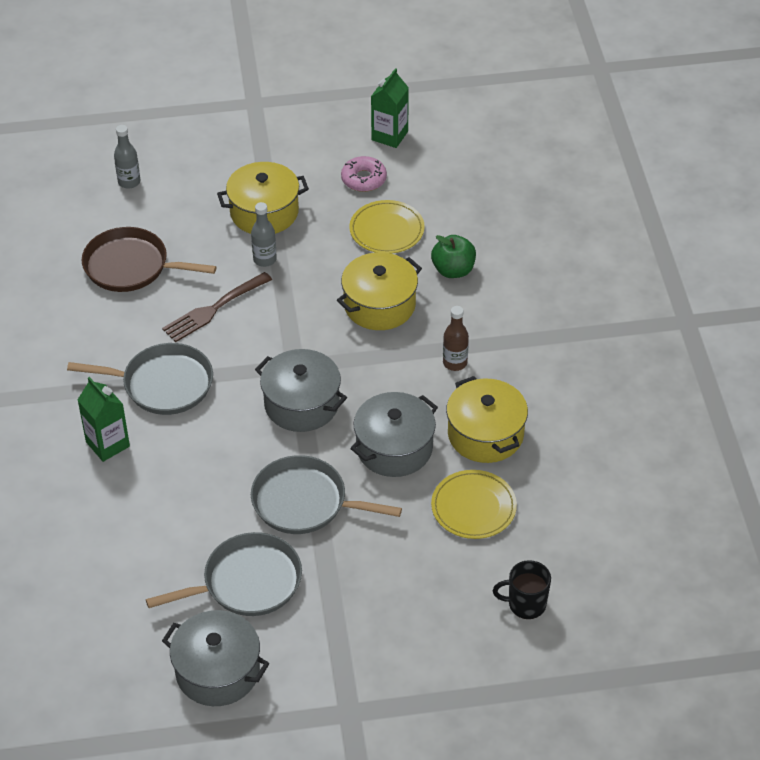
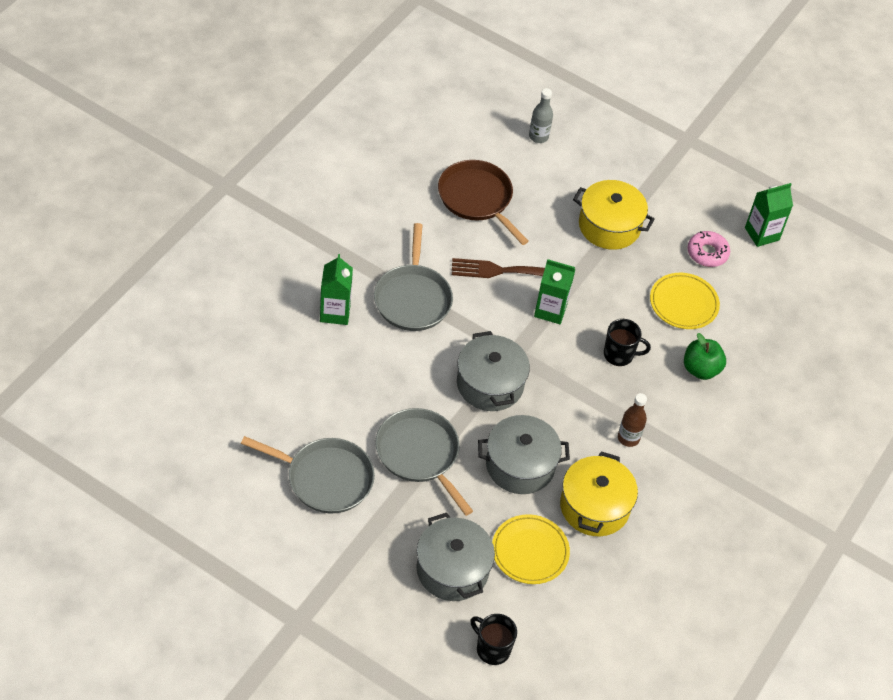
camera: 35 degrees right, 5 degrees up
(163, 384) = (412, 298): grey pan -> grey pan turned 45 degrees clockwise
(217, 671) = (245, 522): grey pot -> grey pot (452, 569)
(265, 259) = (573, 261): grey bottle -> none
(288, 311) = (550, 310): none -> green carton
(379, 305) = (619, 354): yellow pot -> black mug

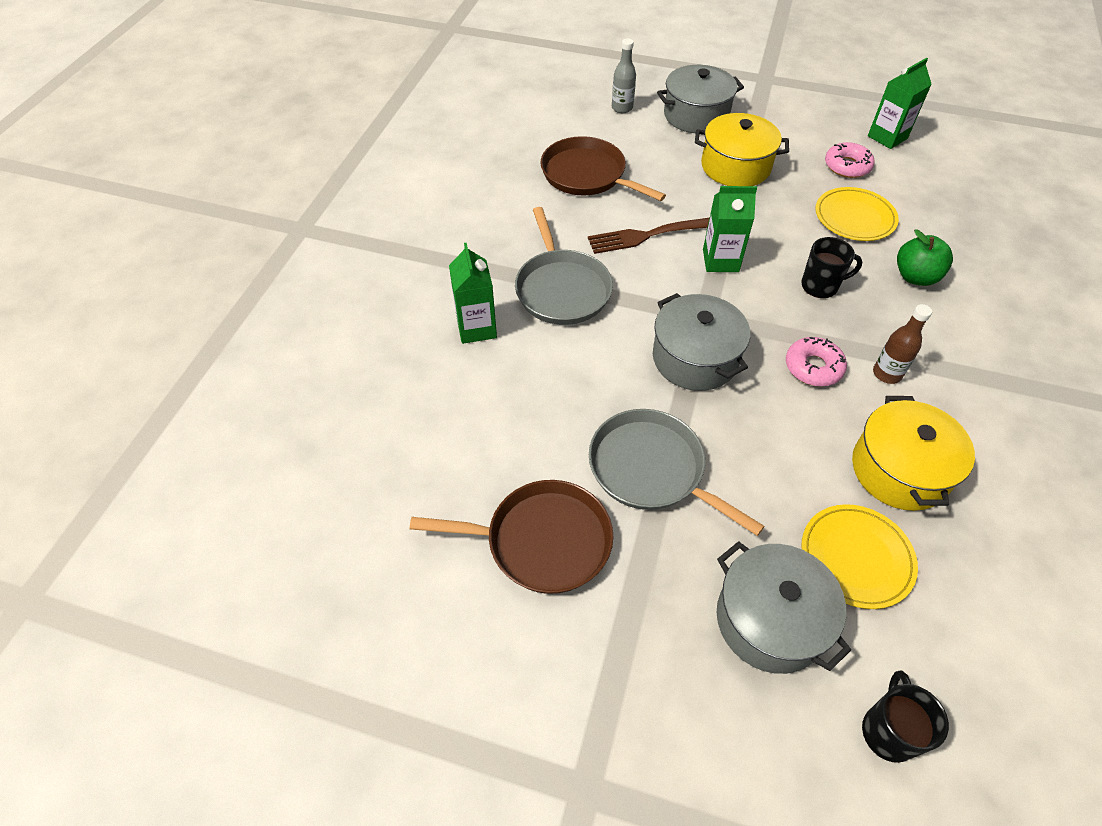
camera: 10 degrees left, 0 degrees up
(325, 478) = (542, 541): grey pan -> brown pan
(492, 649) = (888, 731): black mug -> black mug turned 75 degrees clockwise
(520, 465) = (781, 445): grey pot -> grey pot (696, 115)
(575, 417) = (813, 367): none -> pink donut

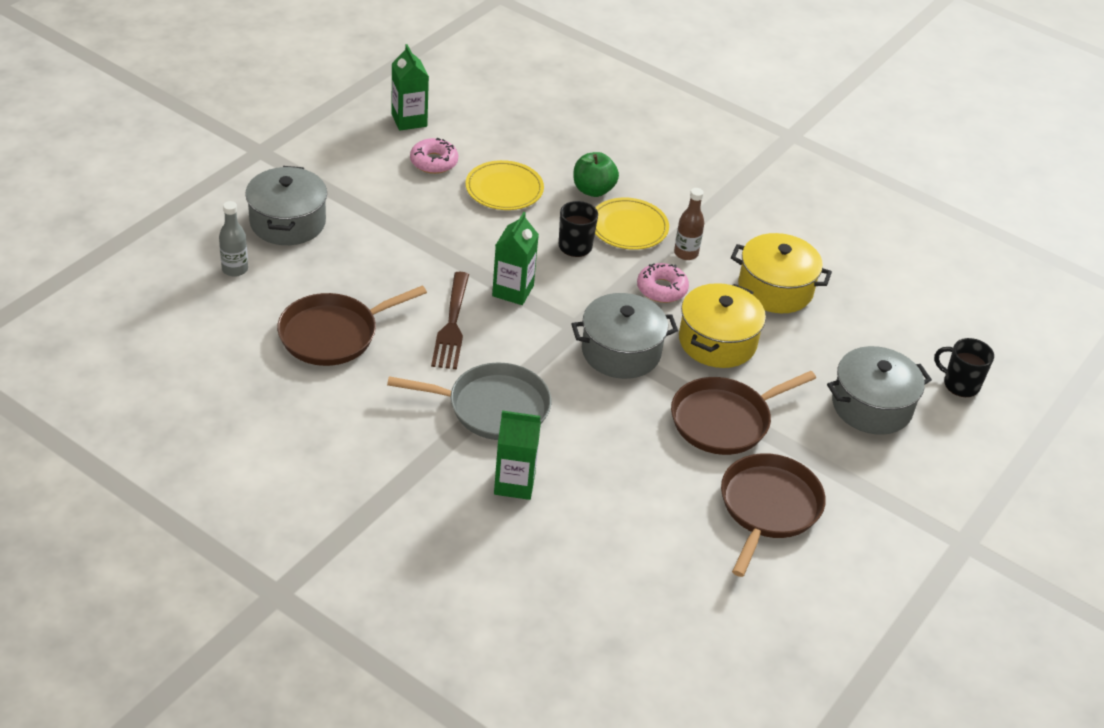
camera: 75 degrees left, 10 degrees down
(651, 469) = (724, 420): grey pan -> brown pan
(735, 166) = (388, 229): yellow pot -> yellow pot (717, 341)
(856, 558) = (838, 343): yellow plate -> yellow plate (628, 227)

